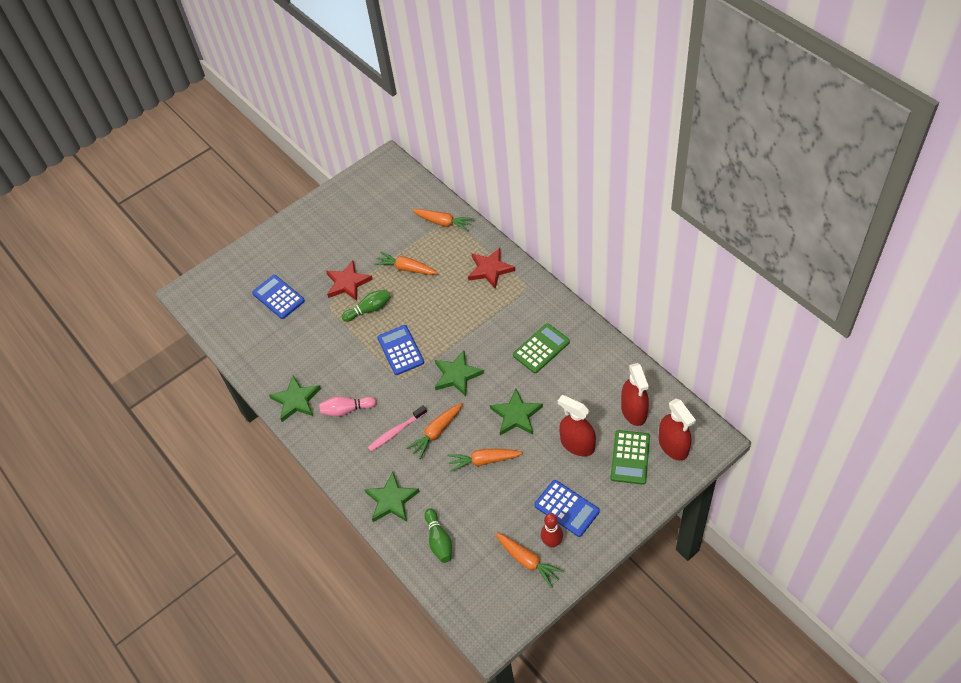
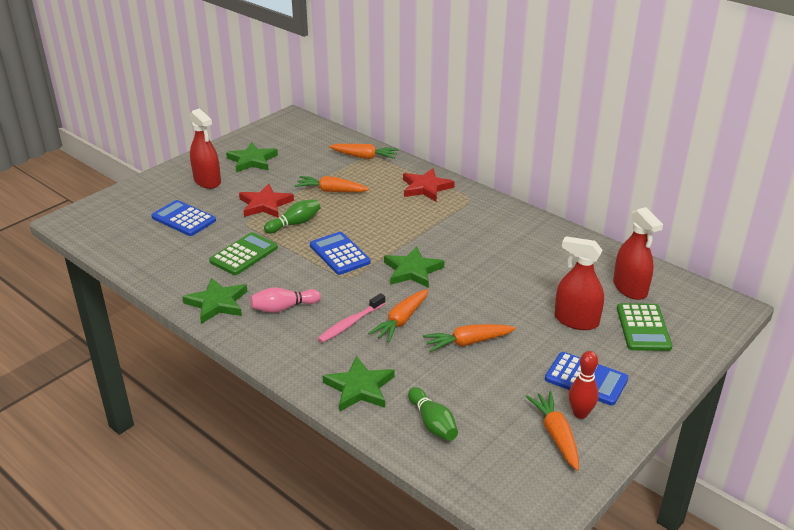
camera: 15 degrees left, 20 degrees down
(516, 415) = (494, 300): green star -> green star (252, 160)
(528, 561) = (556, 435): orange carrot -> orange carrot turned 135 degrees counterclockwise
(541, 348) = (504, 244): green calculator -> green calculator (244, 254)
(673, 446) = (688, 314): red spray bottle -> red spray bottle (207, 181)

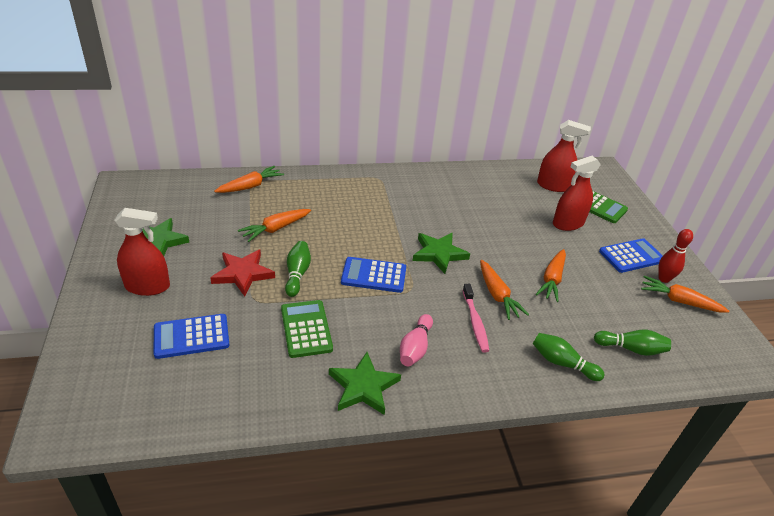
camera: 55 degrees left, 5 degrees up
(359, 388) = (562, 363): green star -> green bowling pin
(426, 188) = (338, 186): red star -> none

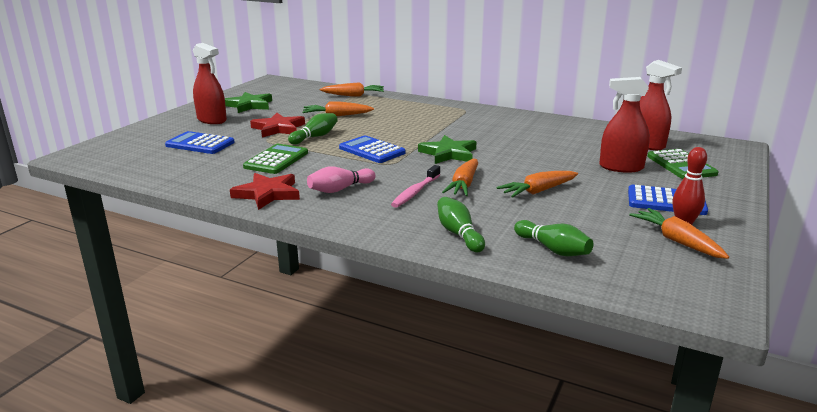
camera: 40 degrees right, 15 degrees down
(363, 387) = (267, 194): green star -> red star

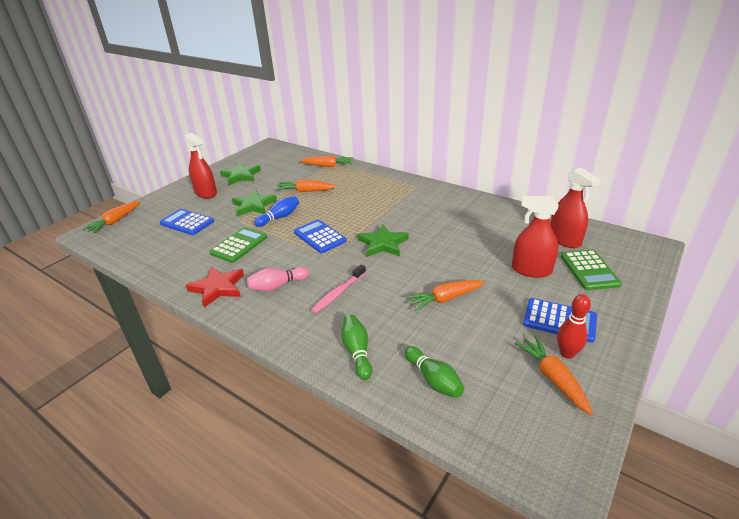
camera: 10 degrees right, 10 degrees up
(278, 128) = (254, 205): red star -> green star
(315, 137) = (279, 217): green bowling pin -> blue bowling pin
(463, 185) = (382, 286): orange carrot -> orange carrot (115, 222)

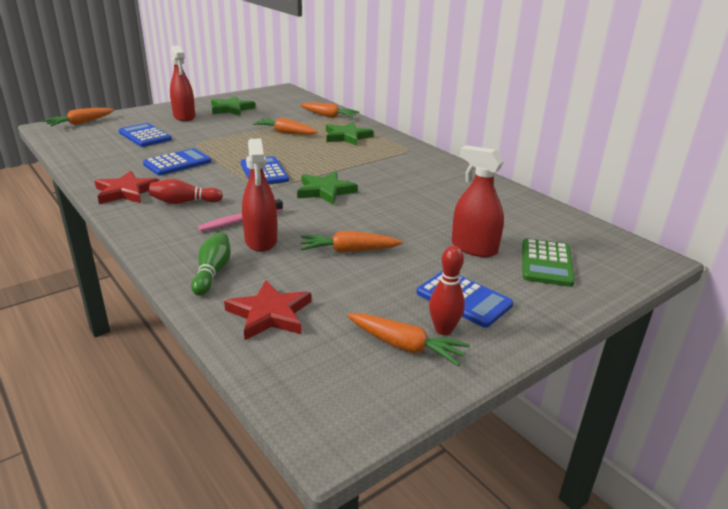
camera: 15 degrees right, 5 degrees down
(239, 245) = (177, 163): green calculator -> blue calculator
(254, 205) = (221, 135): green star -> green star (347, 136)
(277, 285) = (184, 202): pink bowling pin -> red bowling pin
(279, 217) = (238, 149): blue bowling pin -> none
(433, 380) = (270, 314): green bowling pin -> red star
(553, 378) = (405, 346): orange carrot -> orange carrot turned 120 degrees clockwise
(564, 240) = (542, 229): red spray bottle -> red spray bottle (261, 240)

